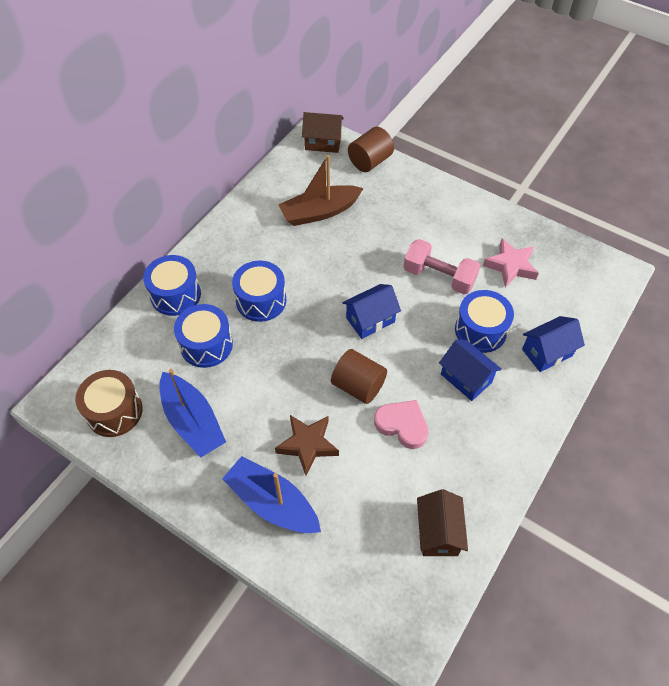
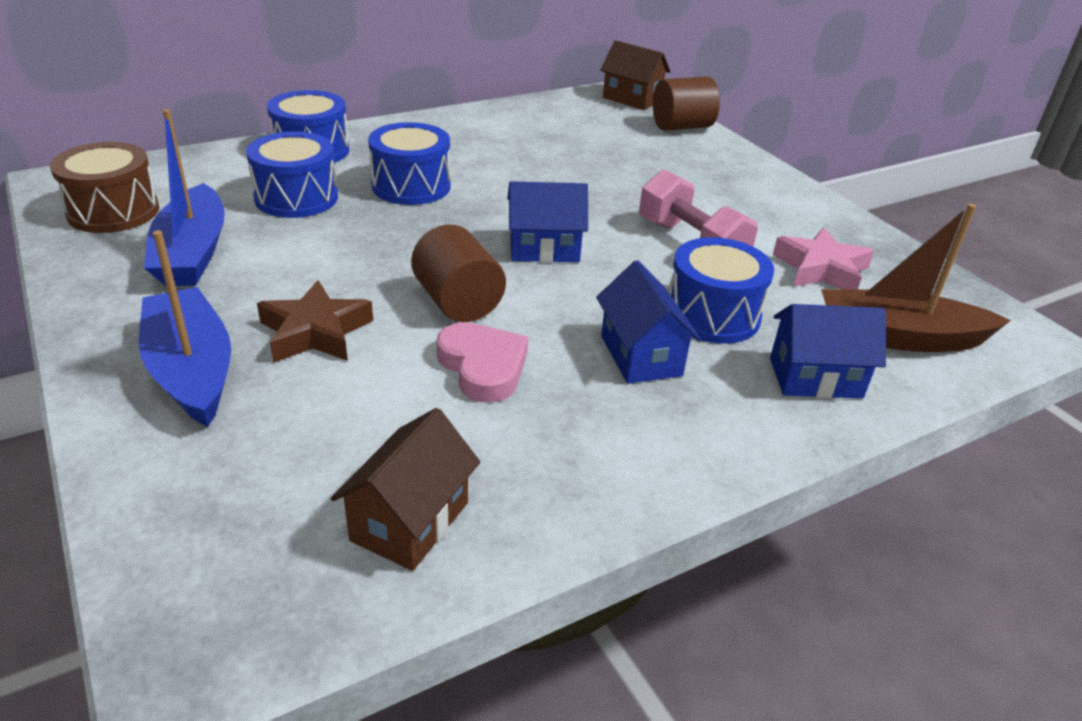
camera: 25 degrees right, 20 degrees down
(319, 212) = (570, 144): brown boat -> brown boat (898, 337)

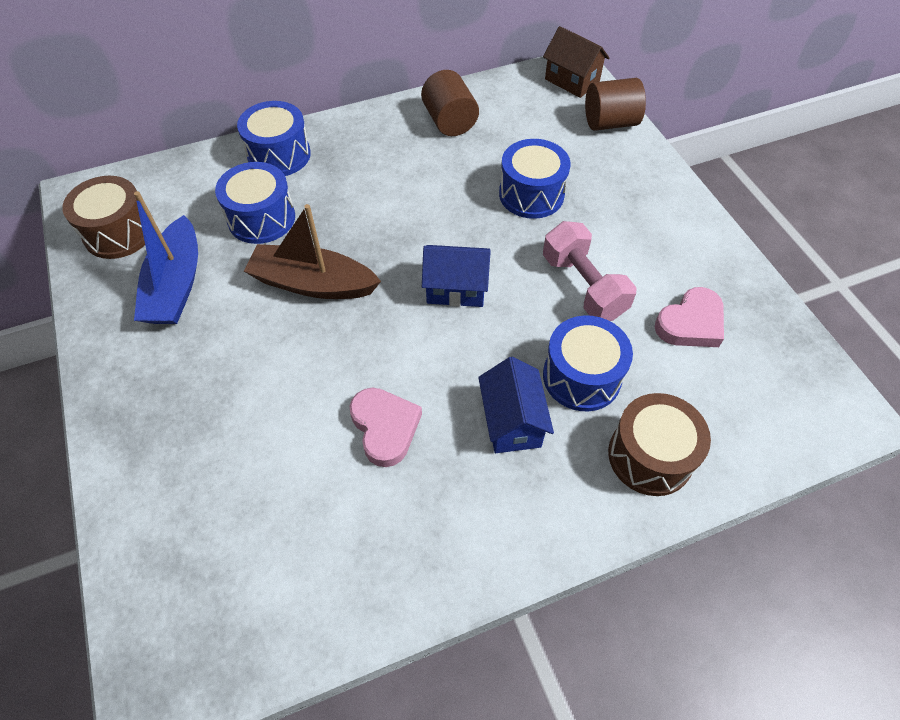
camera: 10 degrees right, 20 degrees up
(191, 370) = (169, 419): blue boat -> none
(315, 332) = (262, 382): brown star -> none
(410, 521) = (310, 584): brown house -> none
(411, 186) = (356, 204): blue drum -> blue drum (531, 194)
(458, 302) = (376, 352): brown cylinder -> brown cylinder (449, 121)
(815, 378) = (650, 456): blue house -> brown drum
(821, 269) = (690, 323): pink star -> pink heart
(898, 337) = (735, 411): brown boat -> brown boat (313, 283)

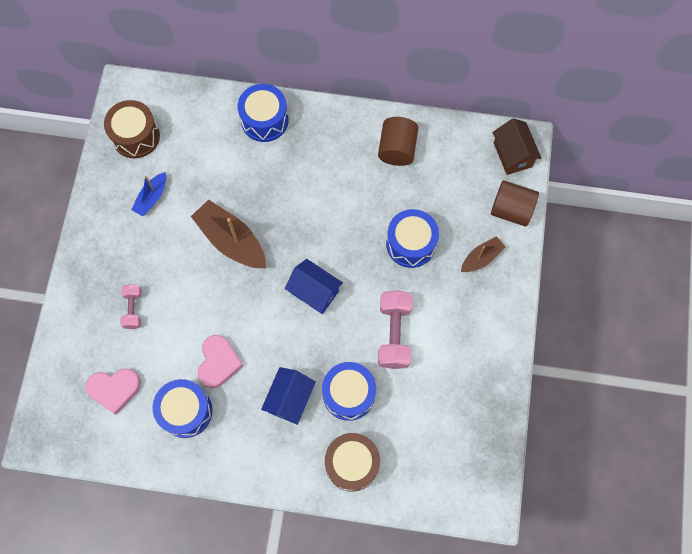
camera: 30 degrees right, 15 degrees up
(176, 285) = (151, 198): blue boat -> blue boat, size x0.56
(220, 423) = (133, 309): none -> pink dumbbell
(261, 218) = (226, 171): blue drum -> blue drum (186, 411)
(616, 174) = (481, 258): none -> brown boat
(690, 323) = (441, 397): pink heart -> pink heart (114, 389)

